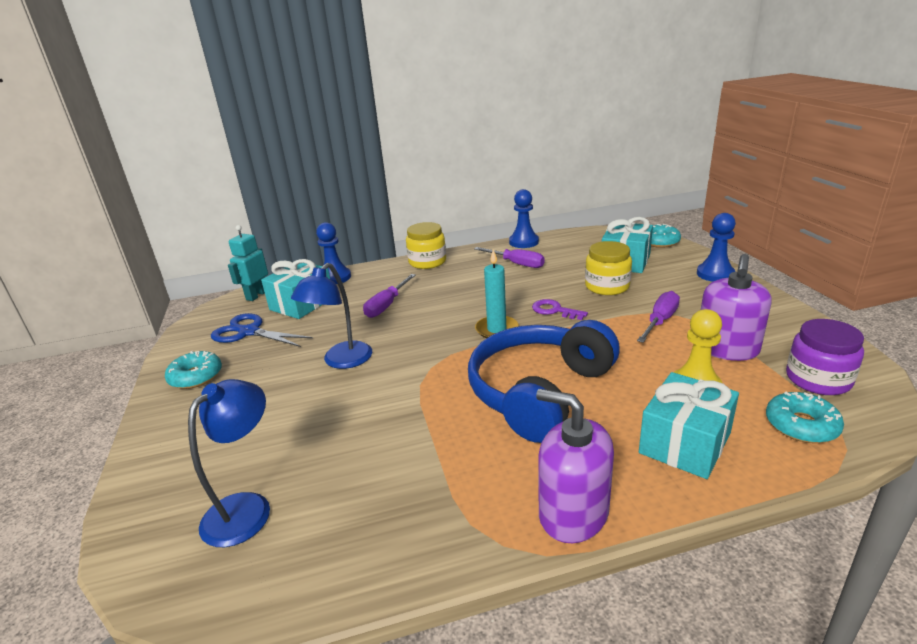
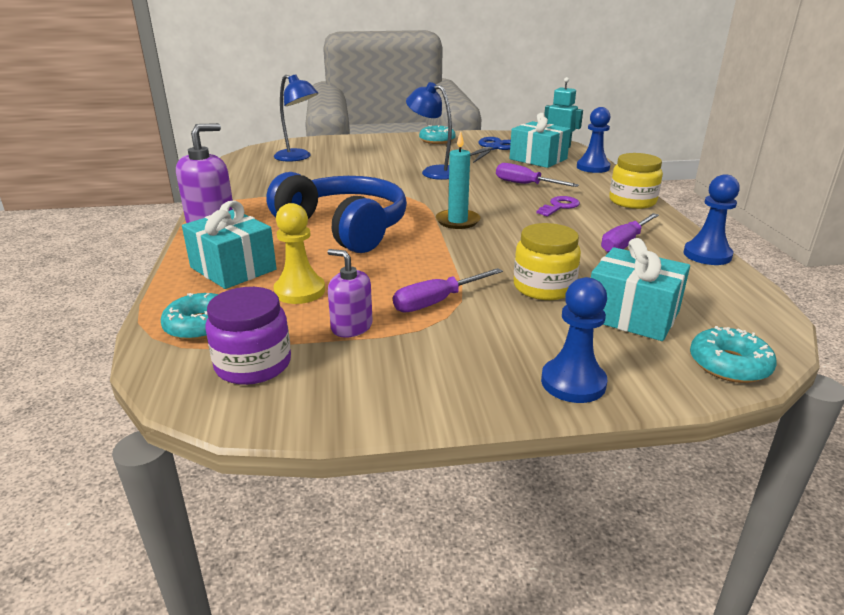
camera: 95 degrees right, 0 degrees up
(554, 310) = (487, 249): purple key -> purple key (559, 206)
(660, 321) = (436, 302): purple screwdriver -> purple screwdriver turned 105 degrees clockwise
(727, 349) = (351, 327): purple soap dispenser -> purple soap dispenser, size x0.62

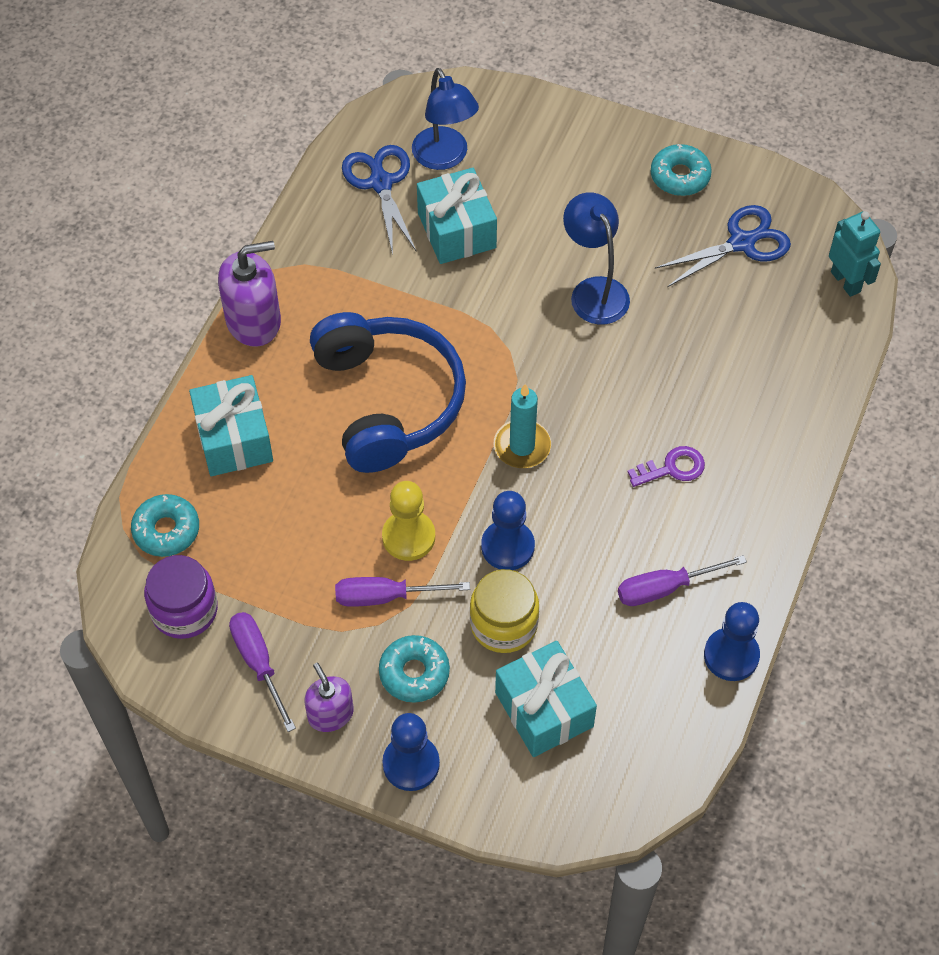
camera: 30 degrees right, 30 degrees up
(264, 169) = (381, 183): none -> blue scissors
(300, 291) = (274, 514): yellow pawn -> yellow pawn (408, 537)
(351, 327) = (288, 597): purple soap dispenser -> purple soap dispenser (330, 714)
(525, 184) = (683, 386): purple screwdriver -> purple screwdriver (258, 663)
(538, 159) = (772, 313): turquoise gift -> turquoise gift (456, 230)
(593, 167) = (825, 377): blue pawn -> blue pawn (507, 546)
(632, 201) = (776, 499): yellow jar -> none
(729, 365) = (557, 813): turquoise donut -> turquoise donut (414, 673)

